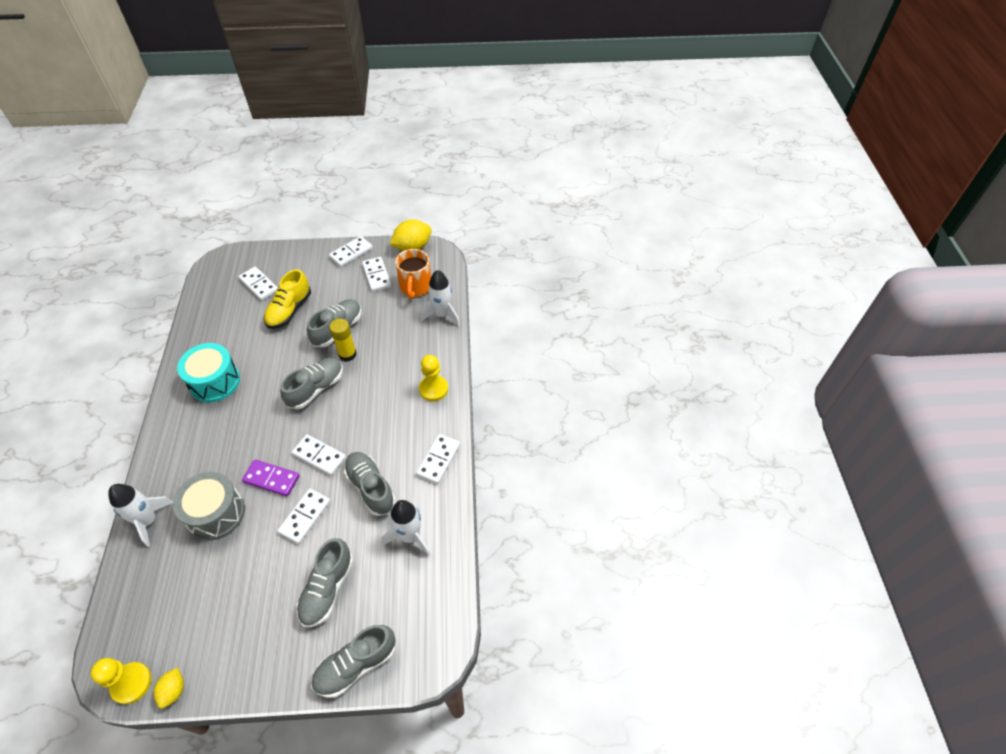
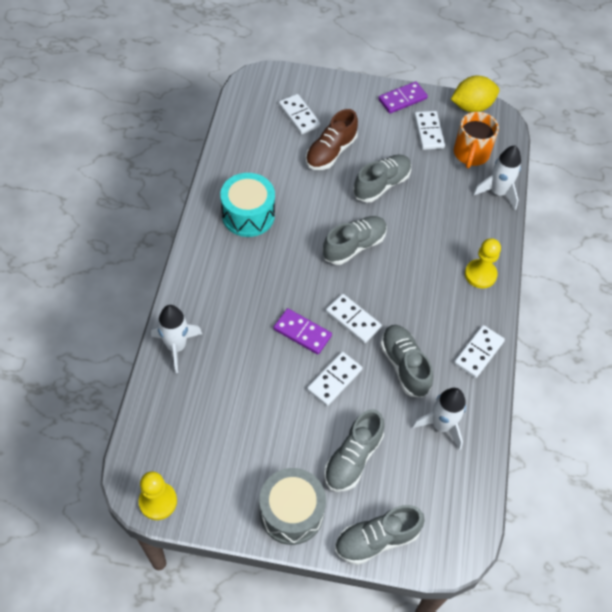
camera: 10 degrees right, 5 degrees up
(174, 690) = (198, 518): yellow lemon -> none
(216, 513) = (244, 355): grey drum -> grey drum (291, 512)
(289, 310) = (330, 152): yellow shoe -> brown shoe
(347, 354) = (390, 215): yellow glue stick -> none
(351, 253) = (402, 99): white domino -> purple domino

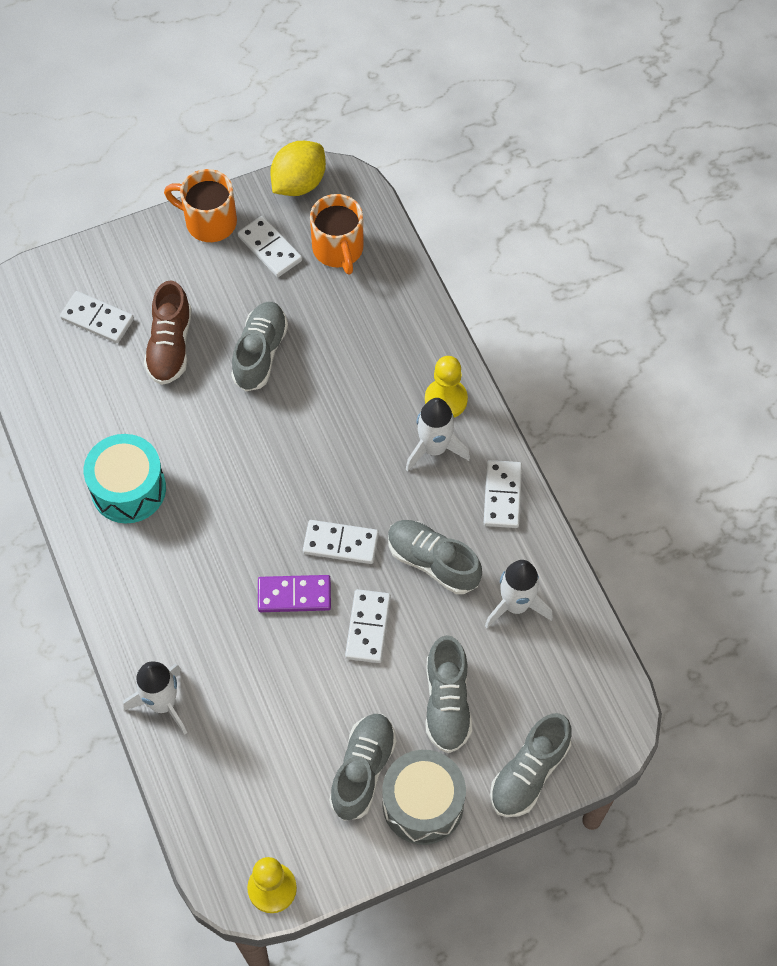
camera: 30 degrees left, 5 degrees up
(354, 246) = (281, 452): grey shoe -> grey shoe (363, 770)
(402, 99) = (209, 221): purple domino -> orange mug
(497, 192) = (400, 282): white rocket -> white rocket (434, 448)

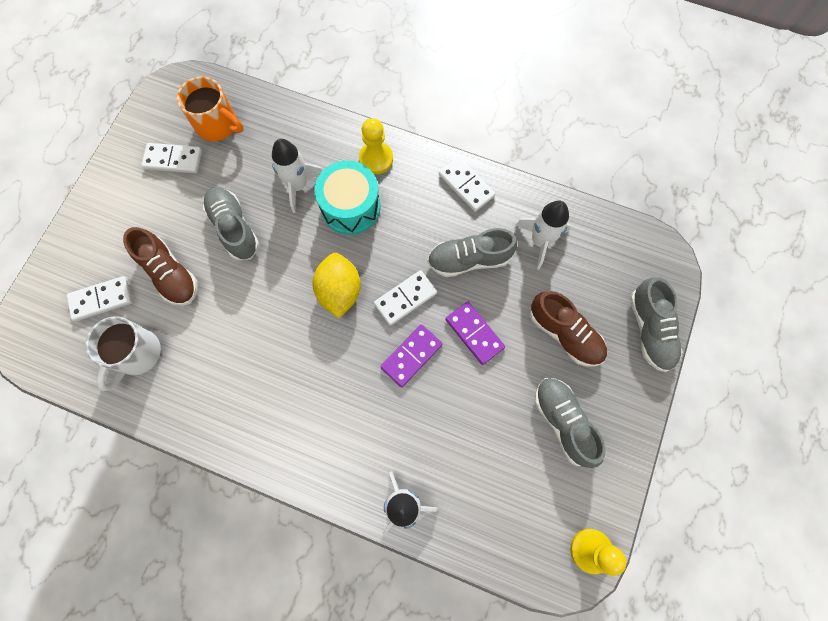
camera: 45 degrees left, 10 degrees up
(81, 389) = (137, 354): none -> white mug
(128, 489) = (237, 389): turquoise drum -> turquoise drum (350, 207)
(209, 221) = (115, 175): orange mug -> none
(299, 183) = (151, 106): yellow lemon -> yellow lemon (339, 291)
(367, 627) = (474, 333): white domino -> purple domino
(423, 804) = (616, 407): grey drum -> none
(434, 448) = (399, 193): white rocket -> white rocket (298, 186)
(447, 702) = (564, 334): grey shoe -> brown shoe

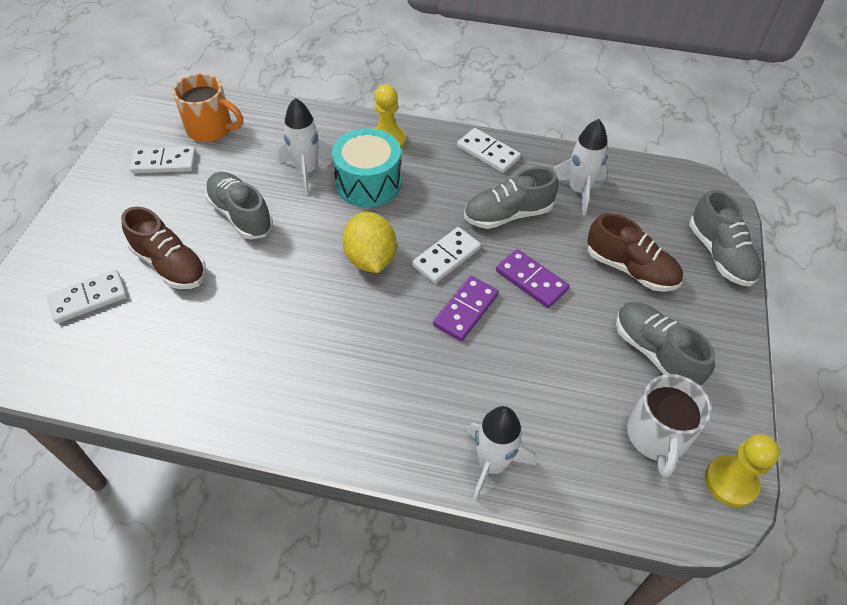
camera: 10 degrees left, 20 degrees down
(137, 354) = (136, 348): white mug -> white mug (657, 437)

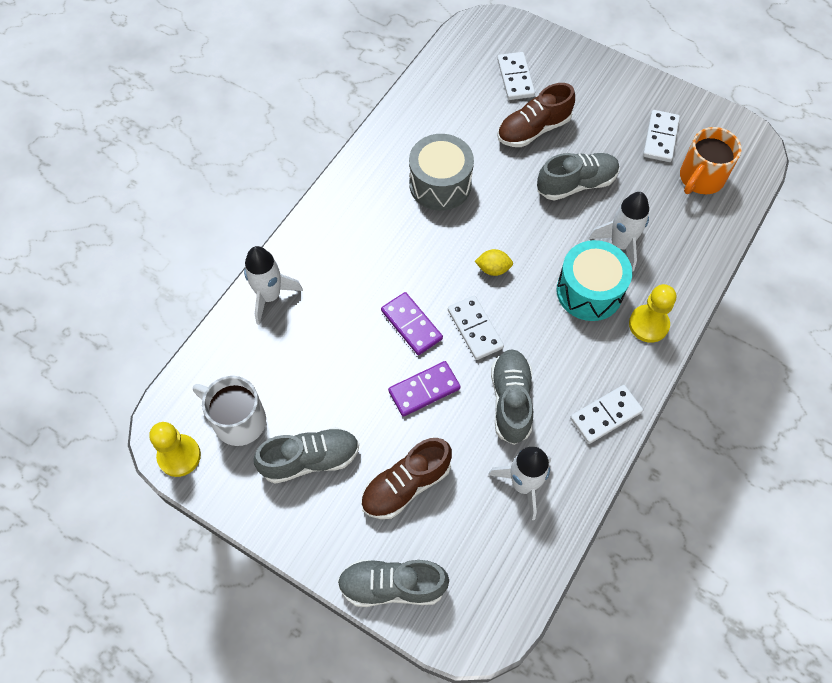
camera: 110 degrees right, 10 degrees up
(272, 333) = (440, 184): none -> grey drum
(370, 259) = (493, 269): yellow lemon -> yellow lemon, size x0.54

